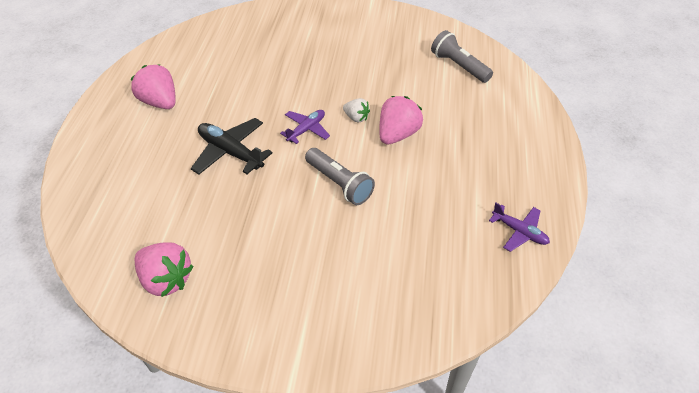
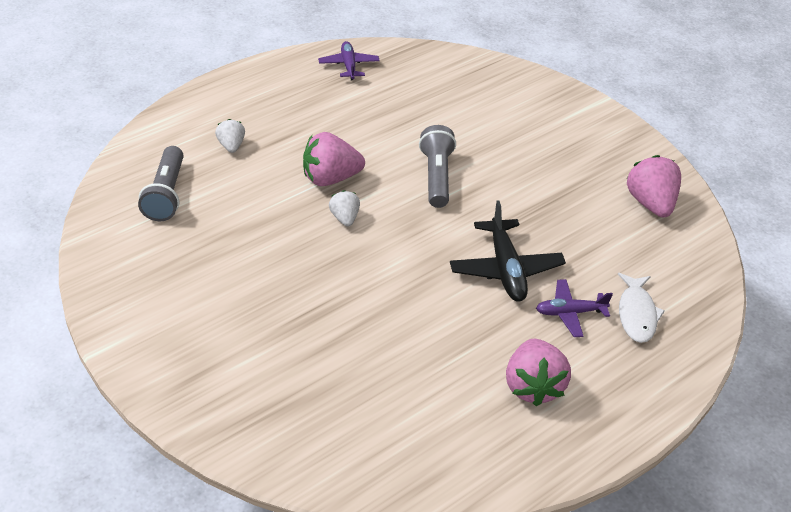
camera: 140 degrees left, 5 degrees down
(123, 179) = (636, 314): none -> white fish
(306, 129) = (407, 240): purple plane -> purple plane (570, 313)
(478, 113) = (231, 146): none -> white strawberry

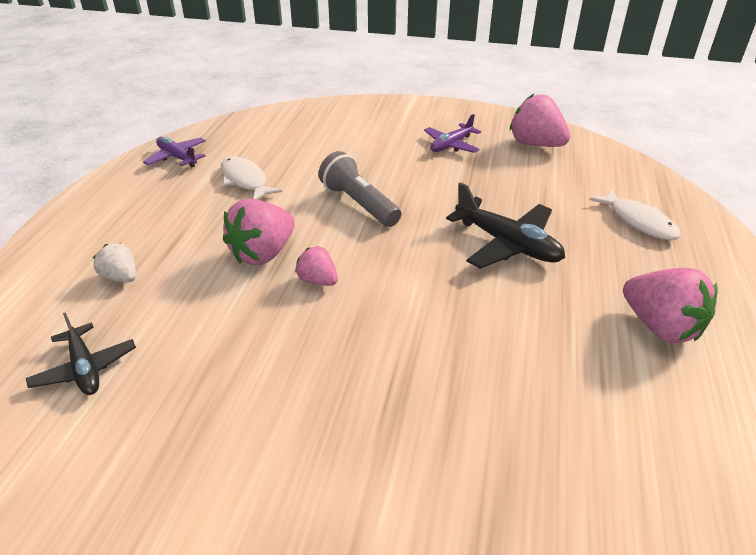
camera: 35 degrees left, 5 degrees down
(166, 194) = (85, 368): grey flashlight -> black plane
(344, 218) = (318, 280): white strawberry -> pink strawberry
(376, 112) = (245, 180): none -> white fish
(570, 313) = (597, 248): purple plane -> purple plane (451, 145)

